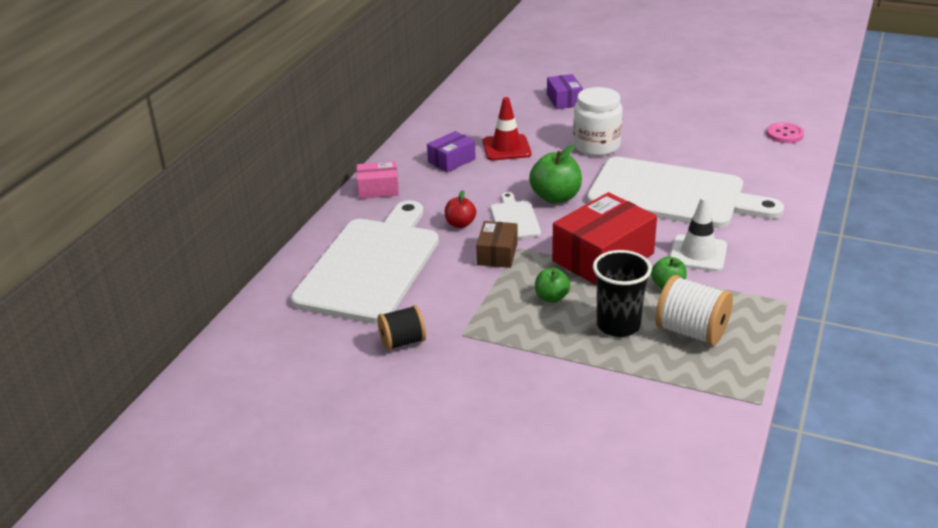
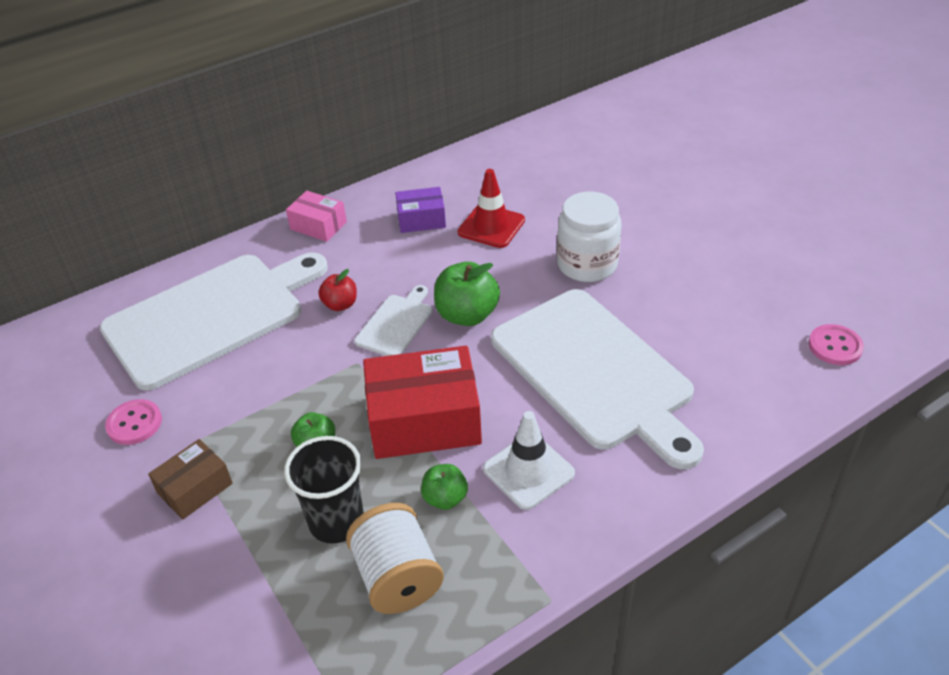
camera: 35 degrees right, 10 degrees up
(402, 342) = (134, 423): black spool -> pink button
(497, 254) = (330, 361): brown box -> brown box (195, 488)
(564, 100) = (622, 186): purple box -> none

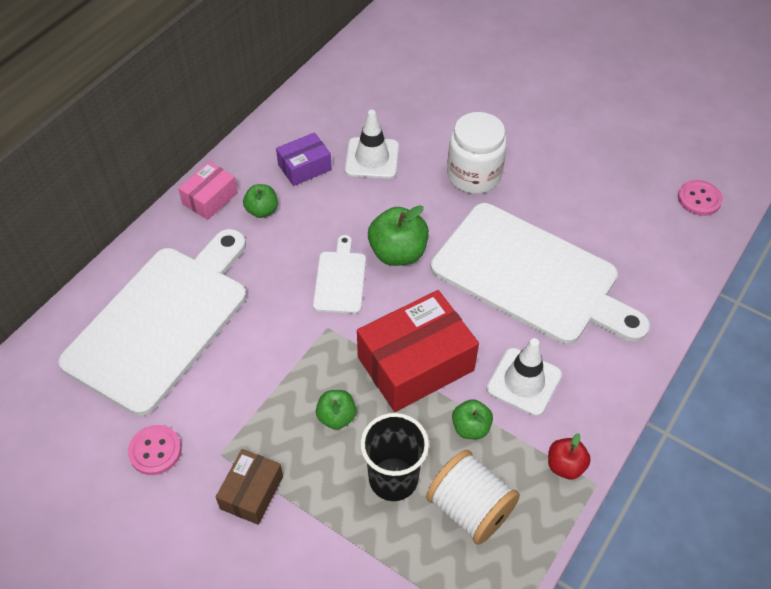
camera: 25 degrees left, 10 degrees up
(318, 226) = (210, 198): pink box -> pink box turned 60 degrees counterclockwise
(340, 304) = (279, 275): red apple -> red apple (565, 466)
(359, 246) = (262, 210): none -> green apple
(491, 226) = (372, 158): red traffic cone -> white traffic cone

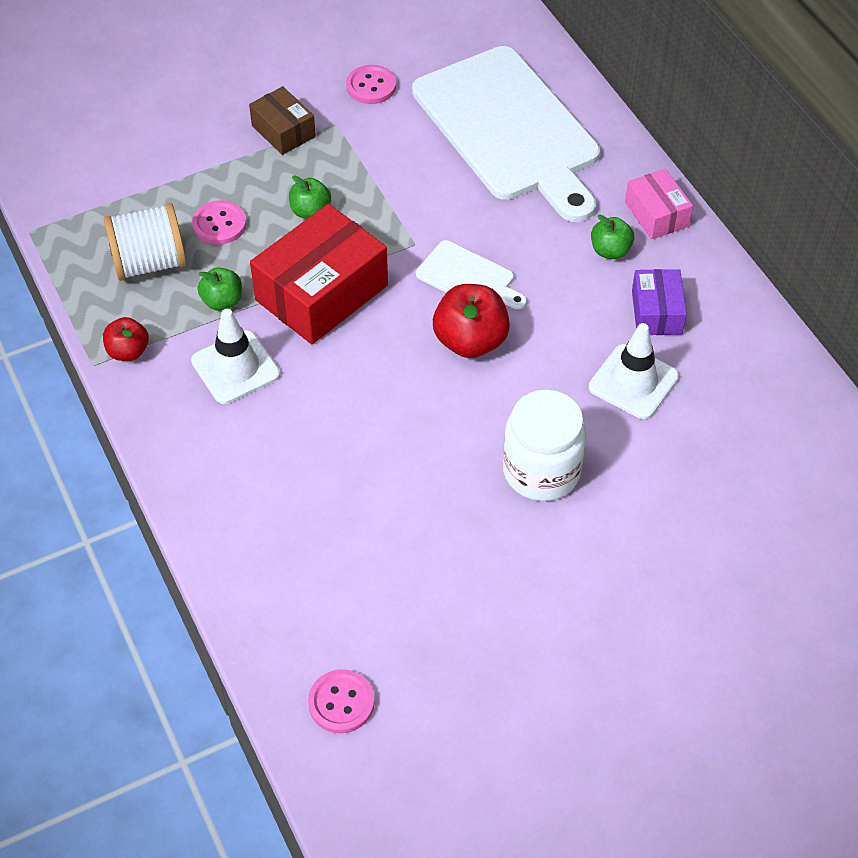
camera: 120 degrees right, 0 degrees up
(393, 479) = (219, 224): black cup -> pink button
(398, 253) = (470, 341): green apple -> red apple
(415, 364) = (321, 292): red box -> red box turned 45 degrees clockwise
(531, 276) = (354, 445): white cutting board -> none

